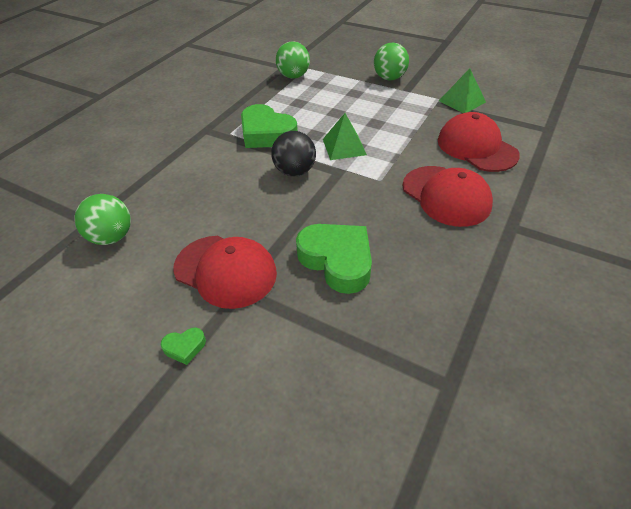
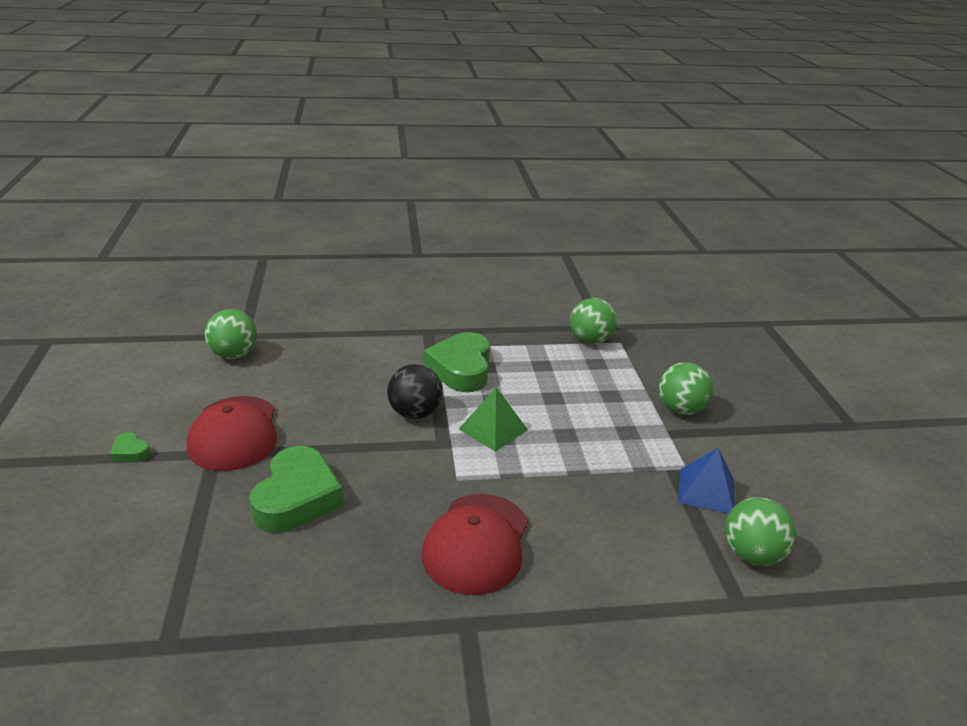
camera: 50 degrees right, 15 degrees down
(462, 101) = (706, 491): green pyramid -> blue pyramid
(476, 147) = (609, 539): red cap -> none
(518, 110) = (752, 555): none -> green ball

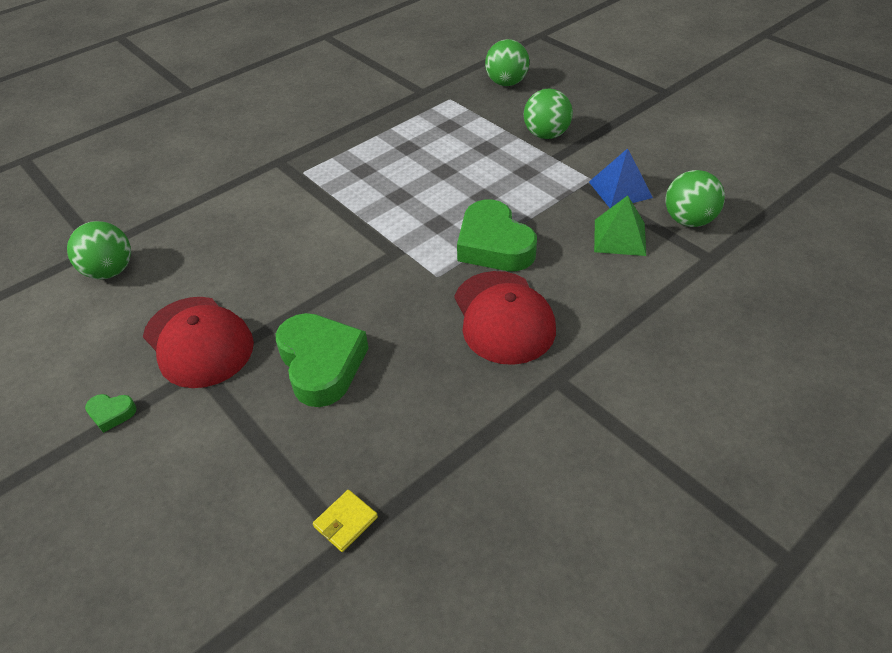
camera: 30 degrees left, 15 degrees up
(183, 629) = (345, 522): none -> yellow wallet
(414, 413) = (345, 240): black ball -> none
(461, 369) = (344, 182): green heart -> green heart (494, 245)
(493, 429) = (423, 220): green pyramid -> green pyramid (620, 237)
(590, 341) = (425, 108): green ball -> green ball (506, 83)

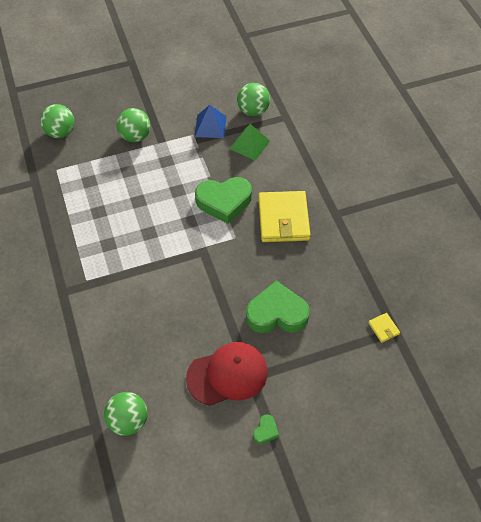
camera: 70 degrees left, 10 degrees up
(503, 317) = (283, 219): red cap -> yellow wallet

